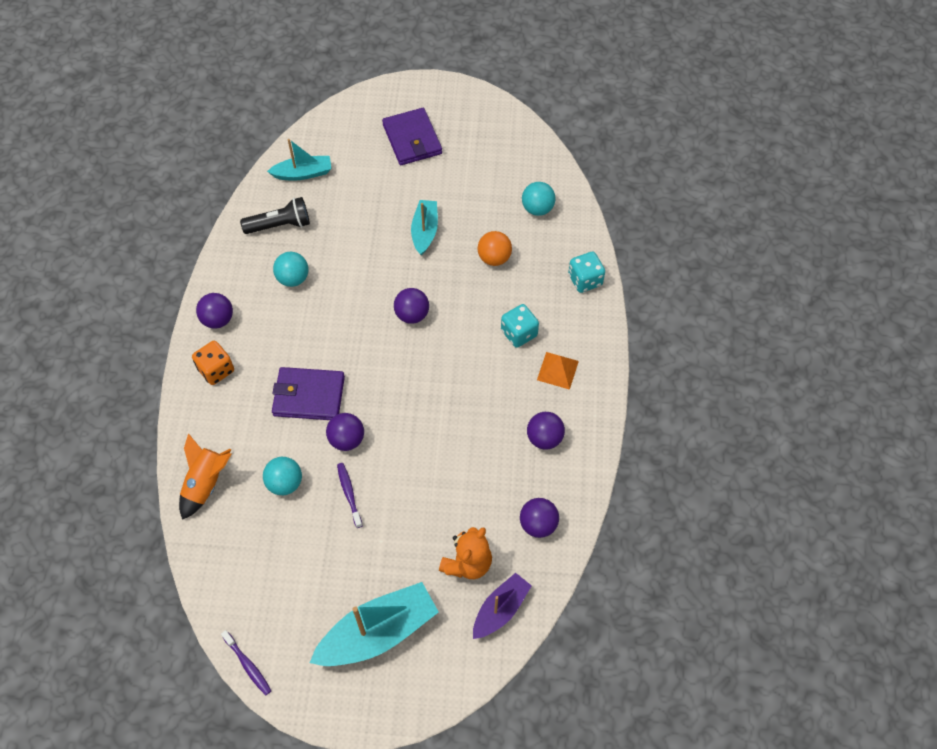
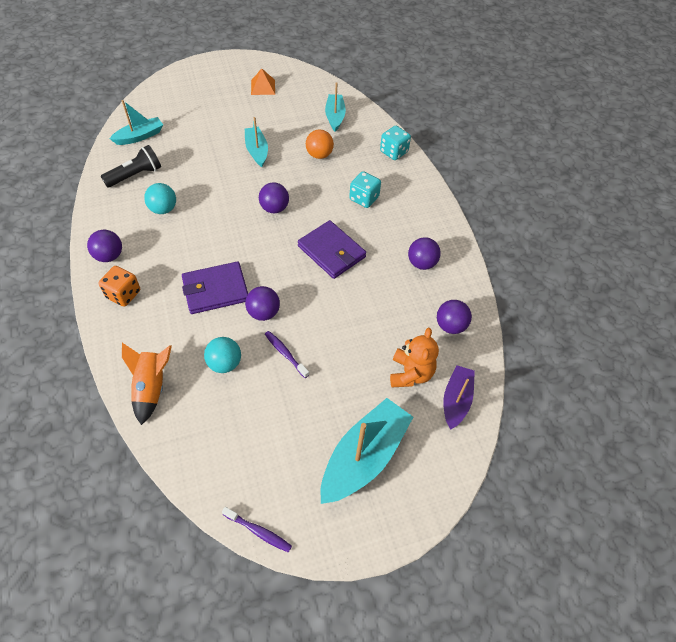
camera: 25 degrees left, 5 degrees down
(412, 139) = (218, 95): purple wallet -> purple wallet (331, 251)
(537, 208) = (335, 116): turquoise ball -> turquoise boat
(558, 370) = (406, 215): orange pyramid -> orange pyramid (263, 87)

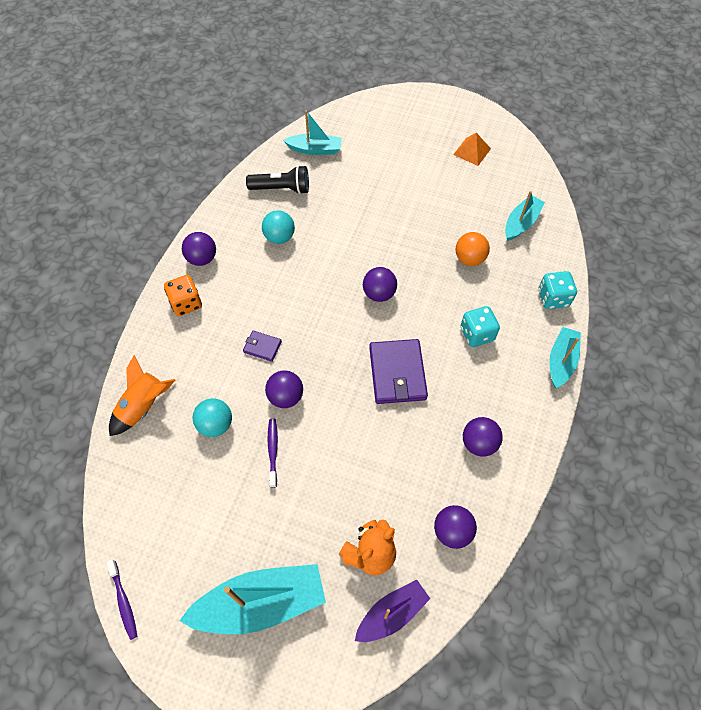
camera: 40 degrees right, 5 degrees up
(215, 290) = (262, 347): purple wallet -> purple wallet, size x0.50
(257, 151) = (410, 221): turquoise boat -> turquoise boat (561, 361)

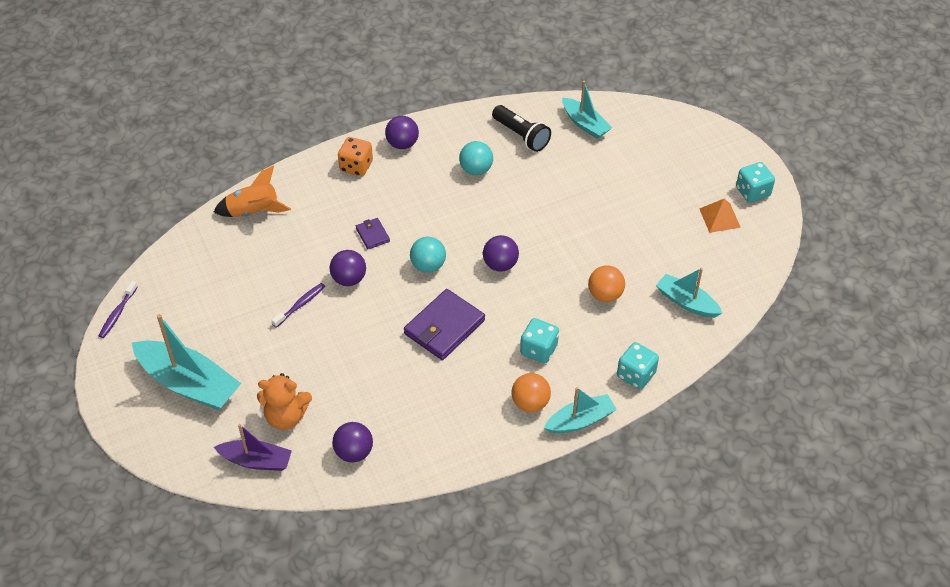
camera: 45 degrees right, 10 degrees down
(215, 424) = (284, 259): turquoise ball -> turquoise ball (428, 266)
(470, 120) = (752, 192): none -> turquoise dice
(479, 443) = (443, 418): purple ball -> none
(518, 377) = (530, 403): none -> orange ball
(521, 223) = (686, 302): turquoise boat -> turquoise boat turned 135 degrees counterclockwise

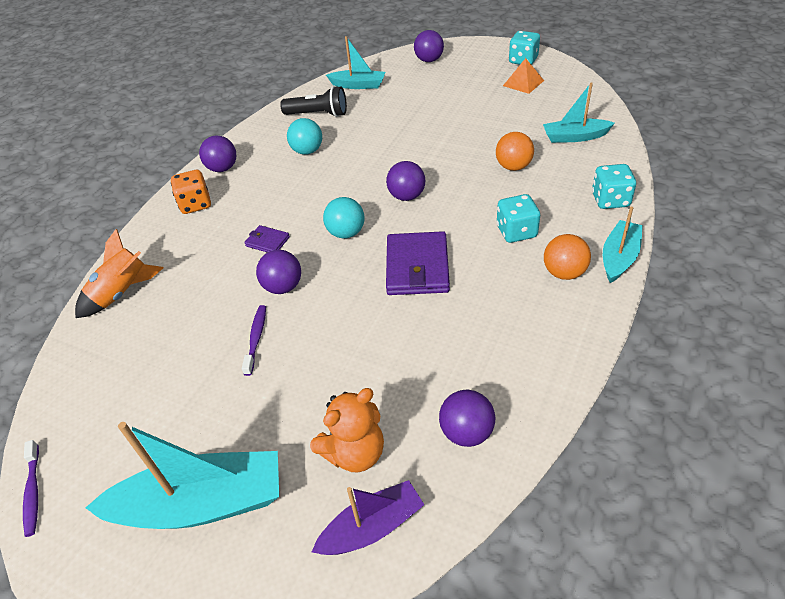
camera: 35 degrees left, 5 degrees down
(674, 135) = (429, 60): none -> purple ball

